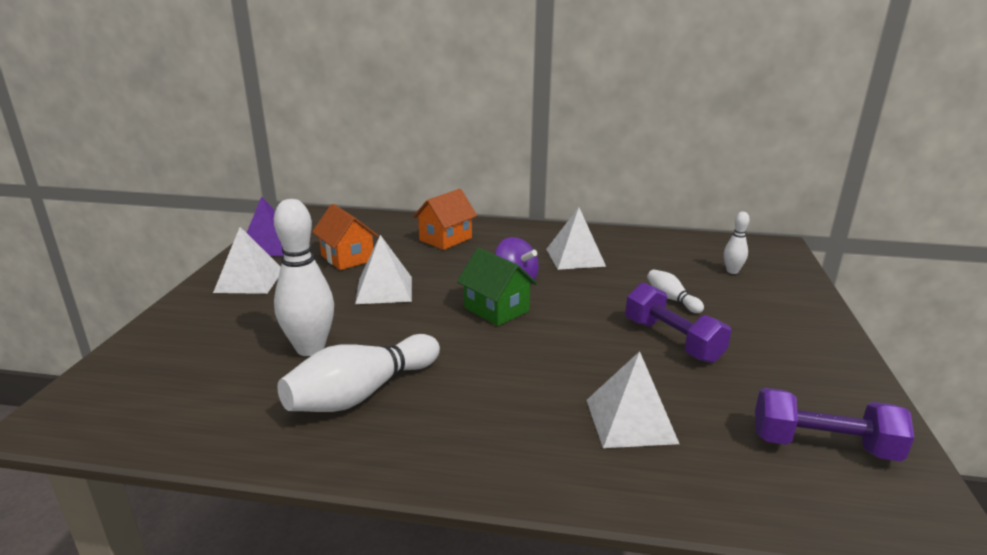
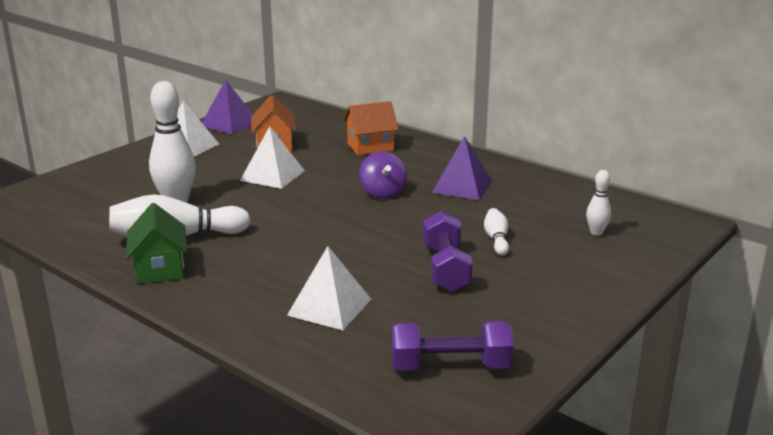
camera: 30 degrees right, 0 degrees up
(496, 309) = (337, 210): green house -> green house (160, 269)
(575, 257) = (462, 186): white pyramid -> purple pyramid
(823, 445) = (450, 366): purple dumbbell -> purple dumbbell turned 45 degrees counterclockwise

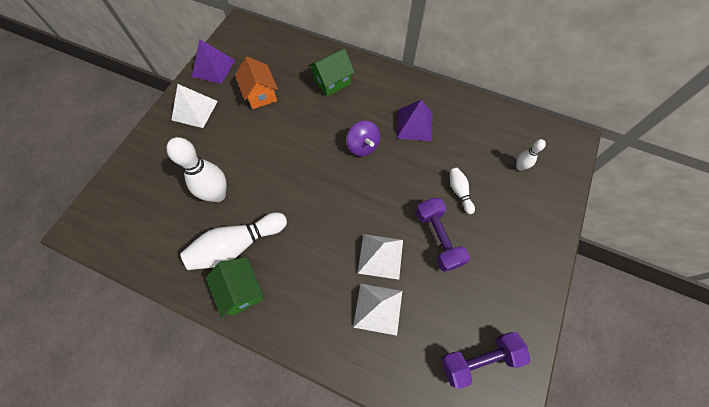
camera: 15 degrees left, 40 degrees up
(272, 175) = (275, 139): white pyramid -> white pyramid (380, 256)
(370, 147) = (332, 82): orange house -> green house

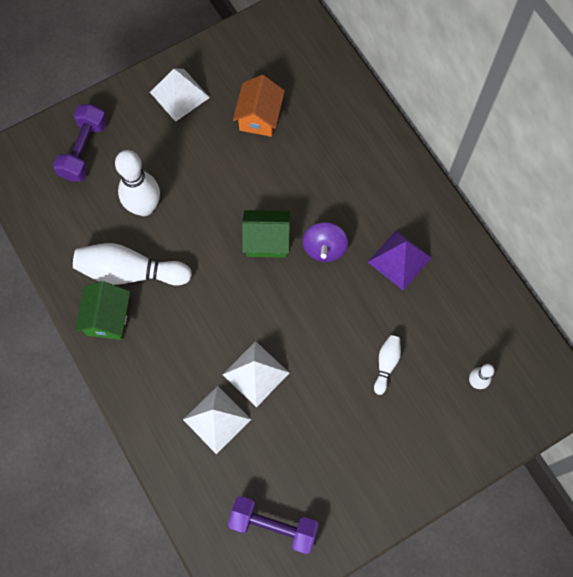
camera: 35 degrees right, 5 degrees up
(213, 68) = (231, 52): purple pyramid -> none
(332, 82) = (348, 149): green house -> green house (266, 241)
(438, 238) = (325, 395): purple dumbbell -> purple dumbbell (84, 150)

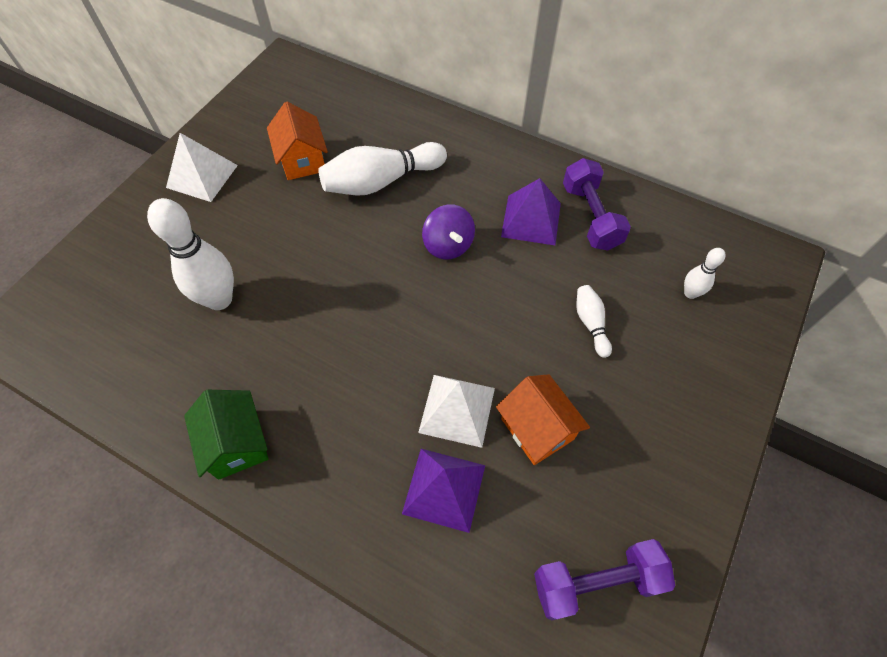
camera: 30 degrees left, 10 degrees down
(84, 150) = (113, 275): purple dumbbell -> purple dumbbell (591, 216)
(130, 272) = (238, 376): white bowling pin -> white bowling pin (381, 181)
(217, 419) = (444, 489): white pyramid -> purple pyramid
(266, 241) = (381, 267): green house -> none
(299, 415) = (537, 429): none -> orange house

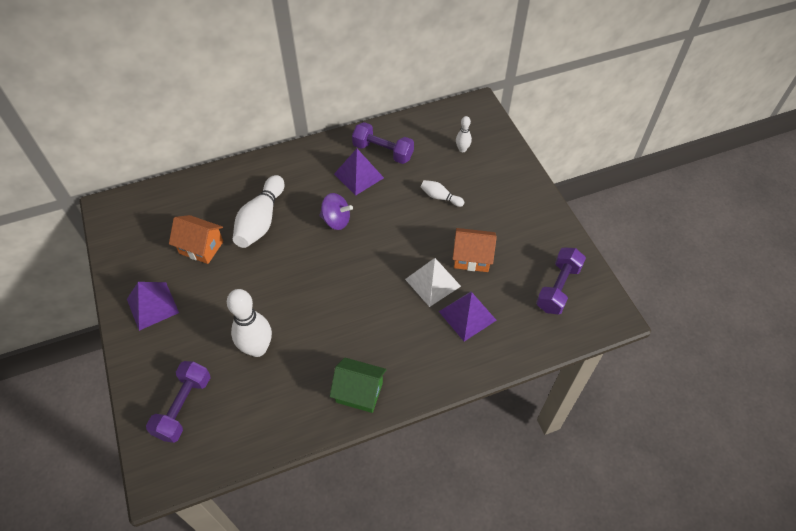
camera: 50 degrees left, 5 degrees down
(103, 289) = (183, 407): none -> purple dumbbell
(202, 176) = (152, 306): white pyramid -> purple pyramid

